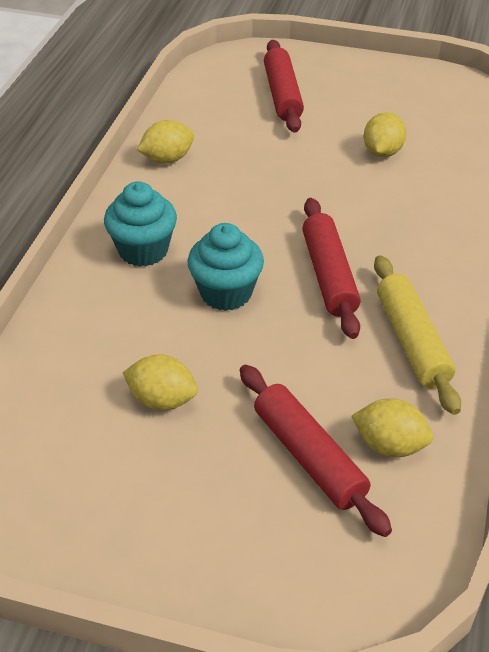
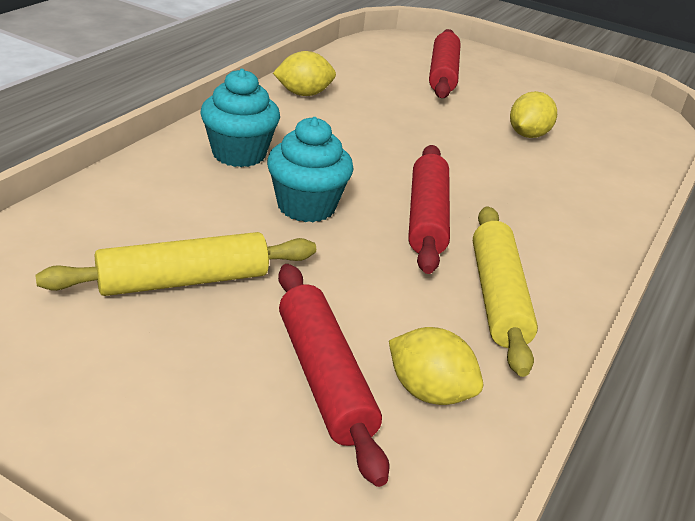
camera: 10 degrees right, 10 degrees down
(162, 400) = (183, 281): yellow lemon -> yellow rolling pin

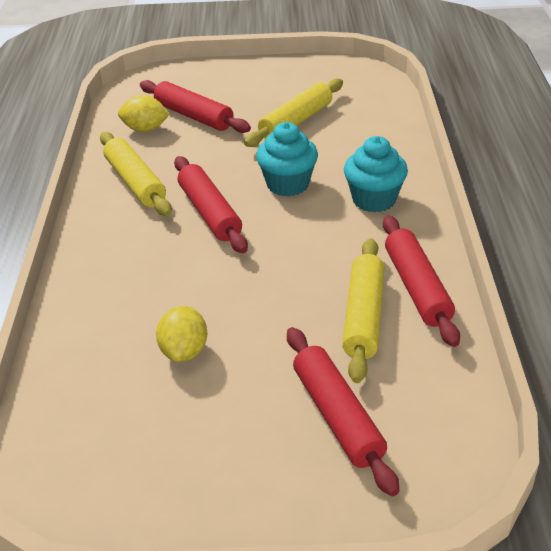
camera: 155 degrees right, 5 degrees up
(303, 94) = (417, 287): yellow lemon -> red rolling pin
(368, 98) = (363, 317): none -> yellow rolling pin

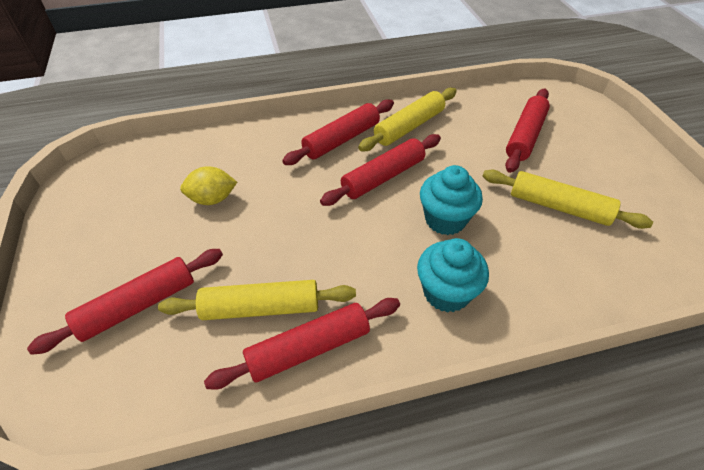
camera: 75 degrees right, 10 degrees up
(129, 234) = (341, 139): none -> red rolling pin
(145, 129) = (487, 114): yellow lemon -> none

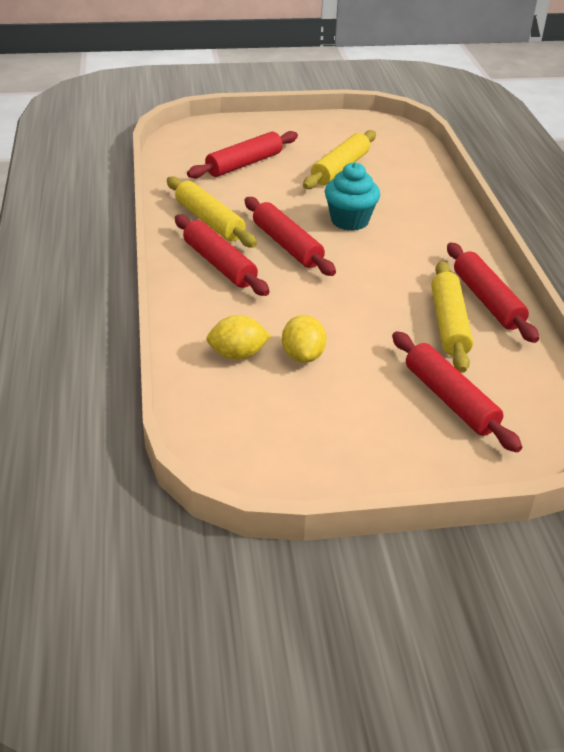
camera: 85 degrees left, 10 degrees down
(216, 162) = (238, 355): none -> yellow lemon
(446, 292) = (429, 232): turquoise cupcake -> none
(525, 136) = (244, 164): red rolling pin -> red rolling pin turned 75 degrees counterclockwise

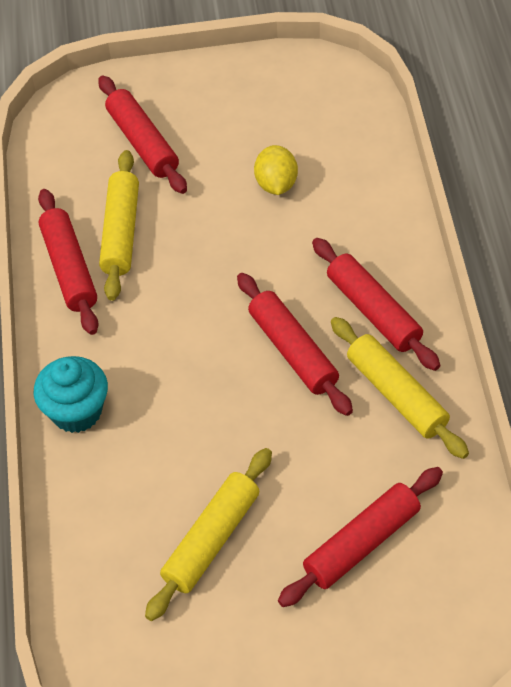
camera: 175 degrees left, 15 degrees up
(238, 355) = (340, 182): yellow lemon -> none
(349, 221) = (209, 406): turquoise cupcake -> turquoise cupcake (76, 411)

